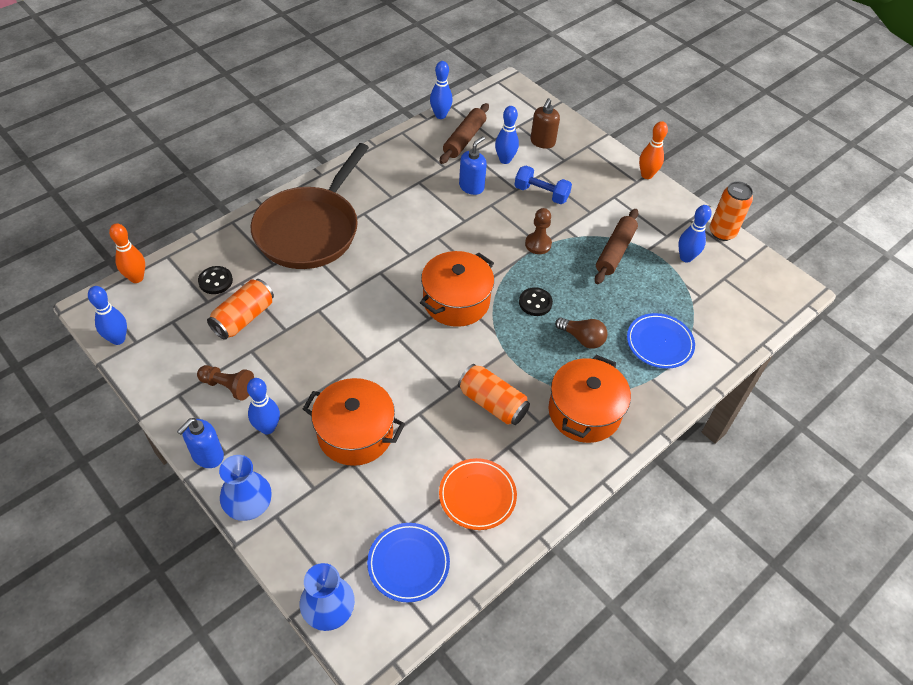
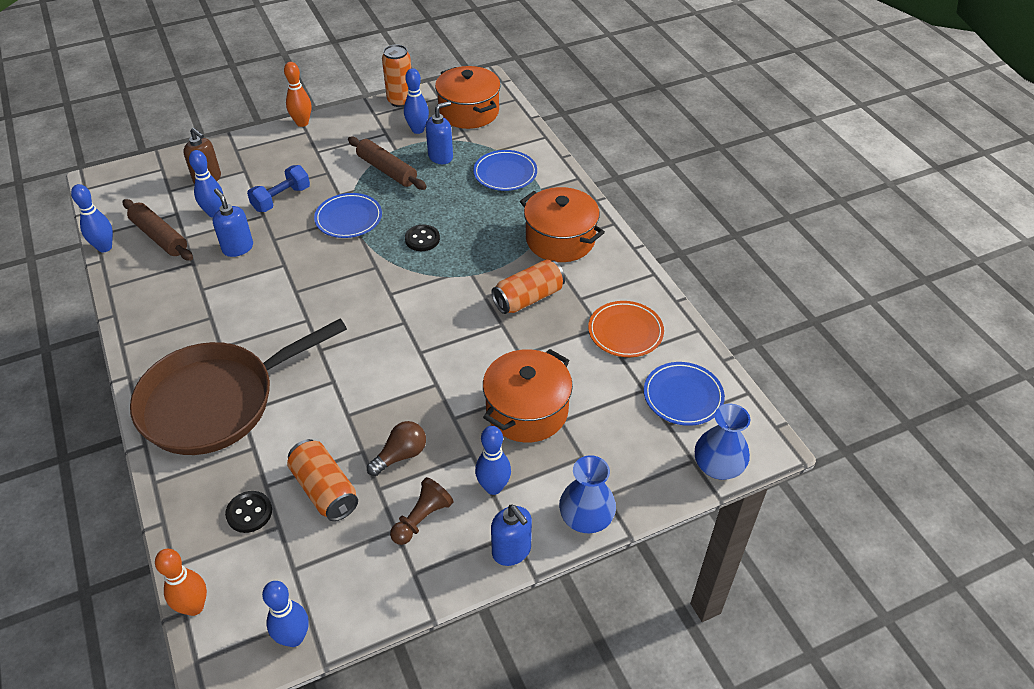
camera: 70 degrees left, 5 degrees down
(310, 229) = (217, 401): brown pan -> brown pan turned 105 degrees clockwise
(456, 301) = (392, 296): orange pot -> orange pot (469, 112)
(538, 244) = (348, 218): brown pawn -> blue plate
(582, 338) = (479, 219): brown light bulb -> brown light bulb (401, 455)
(656, 285) = (441, 157): none -> blue soap dispenser

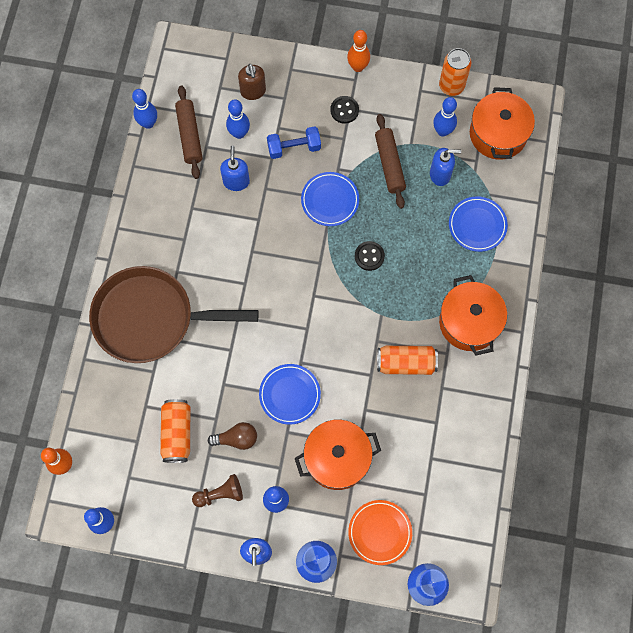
camera: 35 degrees right, 25 degrees up
(249, 513) = (125, 420): black button -> black button (344, 110)
(625, 332) = (451, 439): orange plate -> orange plate (380, 532)
(683, 396) = (447, 518): blue plate -> blue plate (289, 395)

